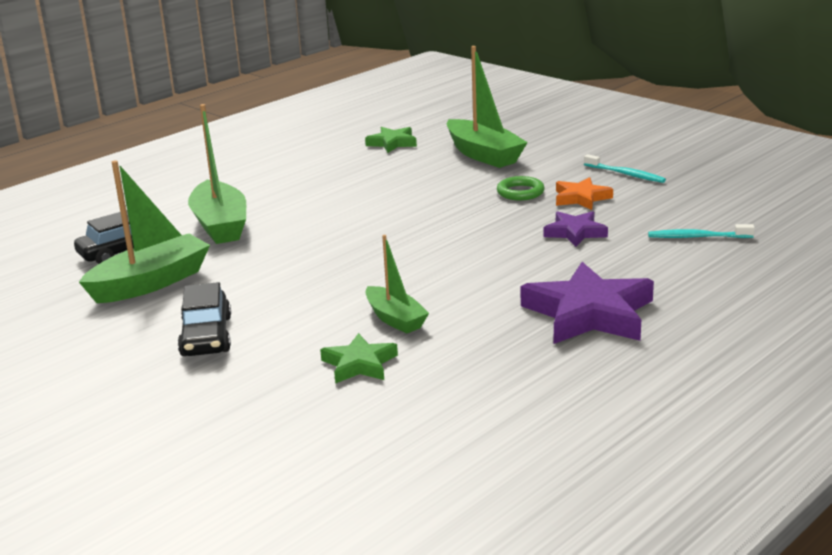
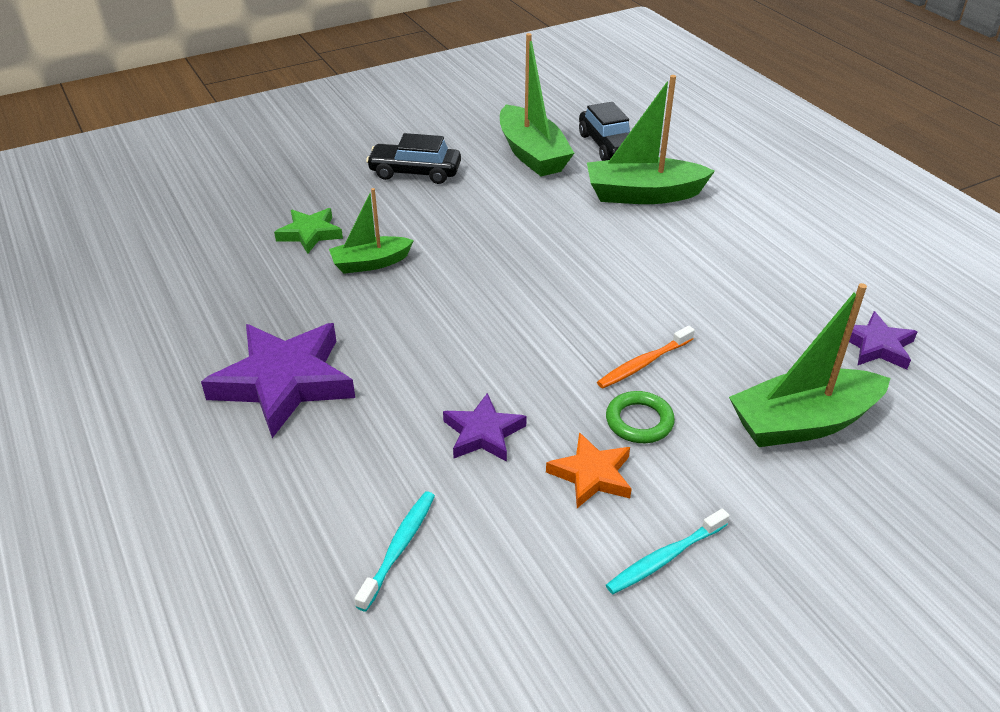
camera: 105 degrees right, 15 degrees up
(392, 143) = (876, 345): green star -> purple star
(460, 198) = (643, 363): none -> orange toothbrush

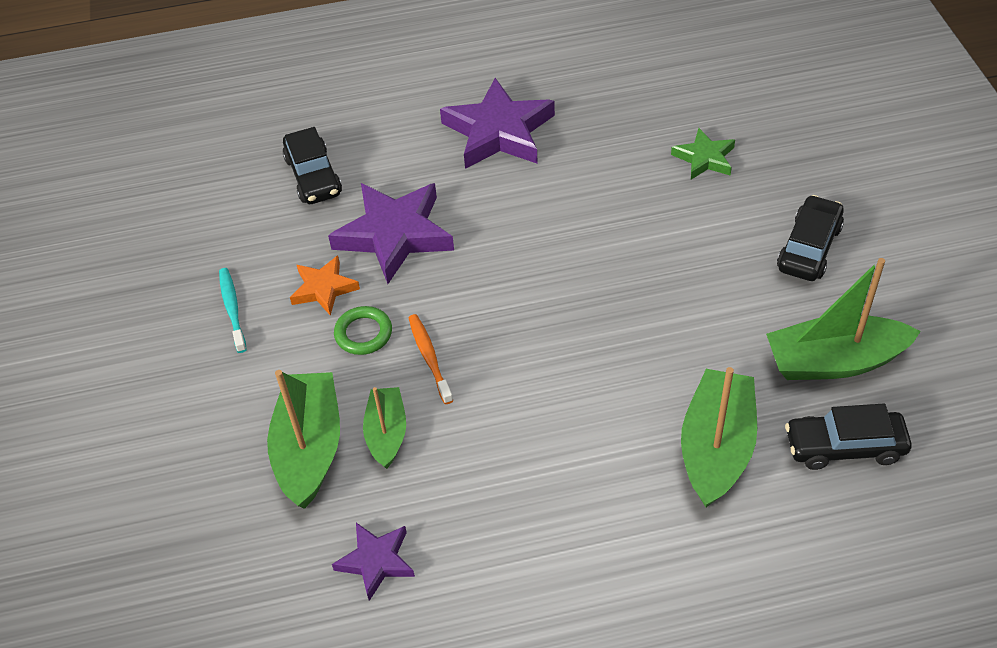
camera: 110 degrees right, 10 degrees up
(370, 263) = (643, 195): green boat -> green boat (387, 433)
(399, 548) = (313, 176): turquoise toothbrush -> black car
(483, 433) = (395, 235): purple star -> purple star, size x1.84

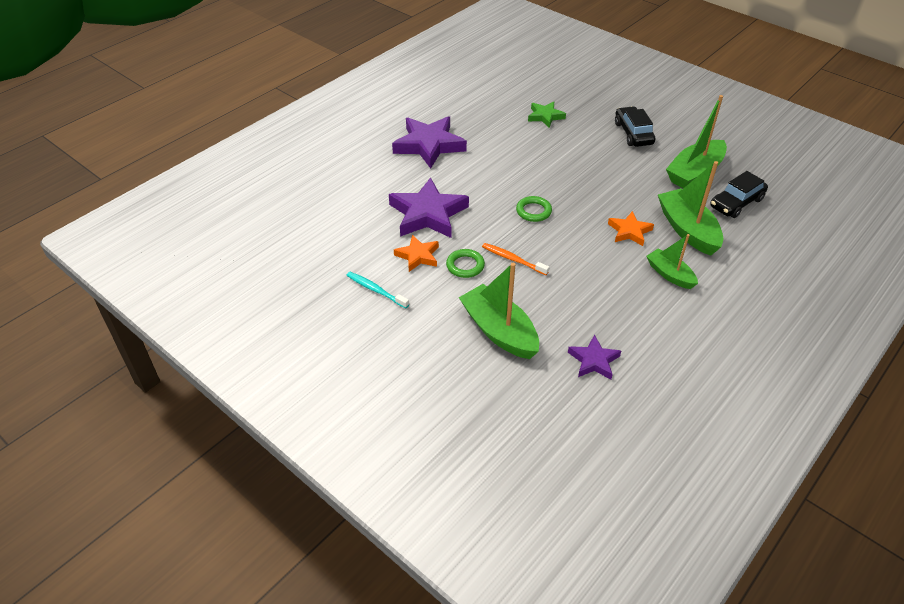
camera: 40 degrees left, 5 degrees down
(313, 176) = (347, 207): black car -> none
(387, 433) = (531, 303): green boat -> green boat (670, 274)
(530, 301) = (533, 211): none -> green ring
(628, 403) = (629, 231): none -> orange star

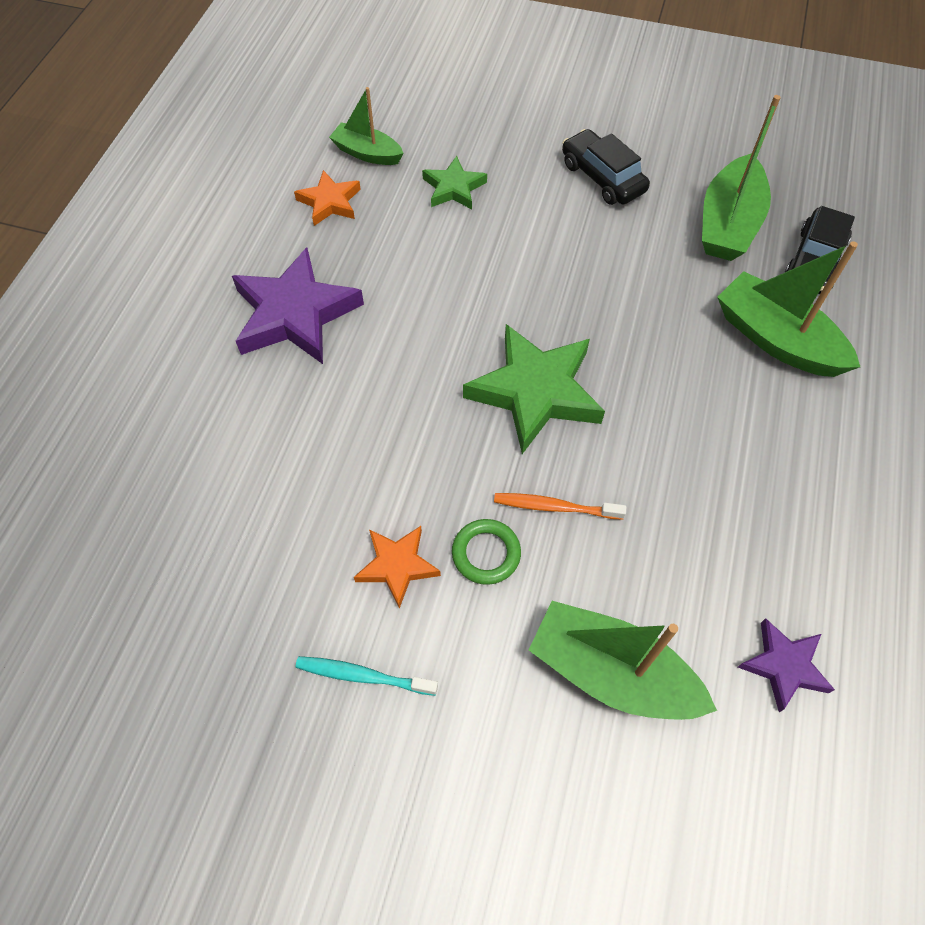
camera: 25 degrees left, 15 degrees up
(428, 214) = (368, 465): purple star -> none
(533, 211) = (535, 391): green ring -> green star
(629, 231) = (698, 375): orange star -> orange star (330, 202)
(670, 274) = (798, 438): green boat -> green boat (367, 153)

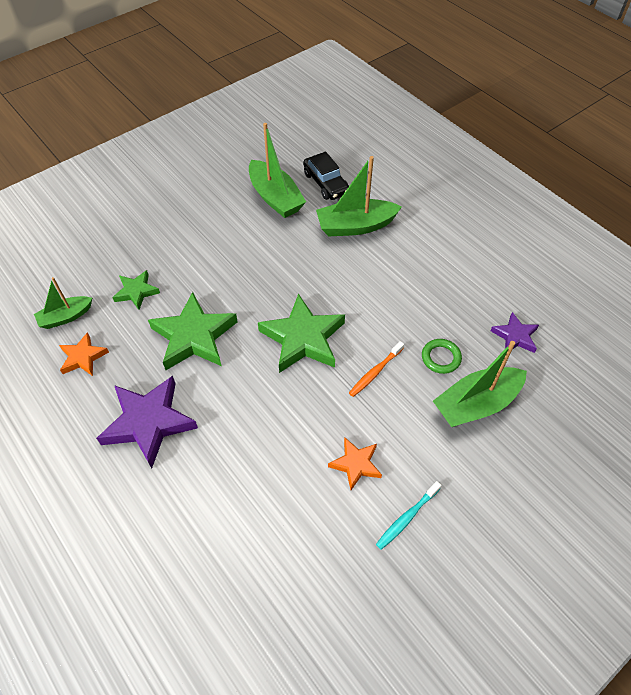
camera: 55 degrees left, 5 degrees down
(440, 280) = (194, 337): none -> green star
(486, 553) = (378, 418): green ring -> green ring (441, 358)
(602, 177) = (197, 225): black car -> none

